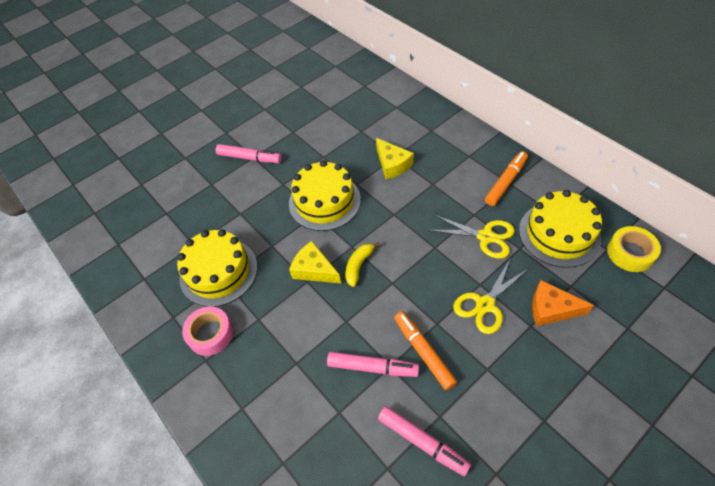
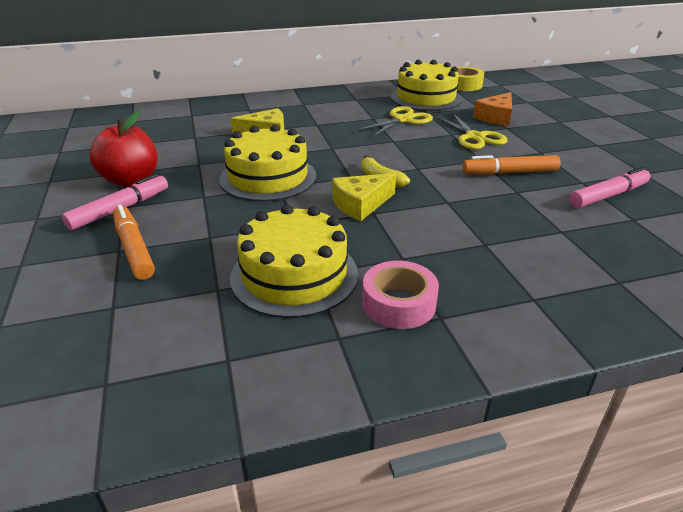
camera: 70 degrees left, 20 degrees down
(284, 140) = (131, 180): none -> red apple
(372, 367) = (514, 200): pink marker -> none
(505, 182) = (352, 100): orange marker -> orange marker (134, 249)

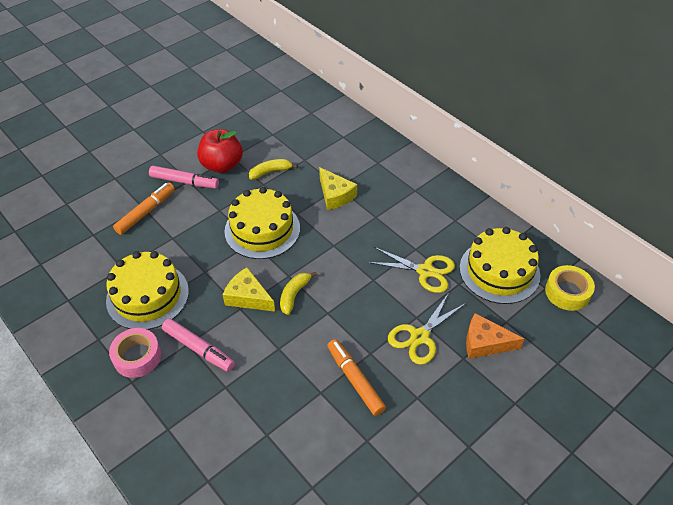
camera: 65 degrees right, 15 degrees up
(186, 156) = (270, 172): none -> yellow banana
(607, 196) = (348, 463): pink marker -> pink marker (198, 348)

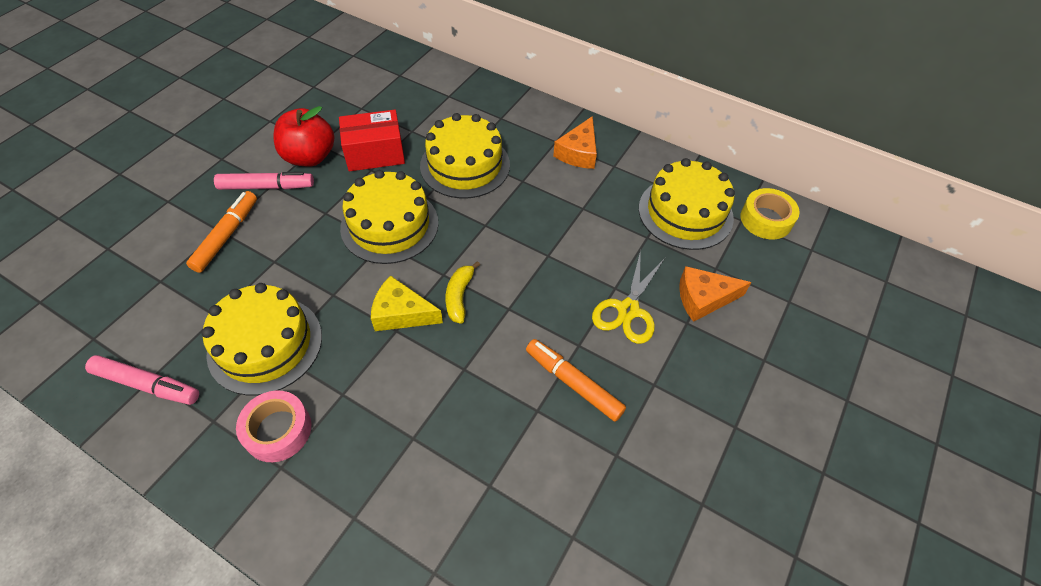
camera: 20 degrees left, 5 degrees up
(198, 348) = (359, 396): pink marker -> pink marker (146, 384)
(270, 172) = (375, 153): yellow banana -> red box
(335, 195) = (465, 165): yellow cheese -> yellow cake
(425, 271) = (604, 231): yellow scissors -> none
(430, 203) = (578, 152): none -> orange cheese

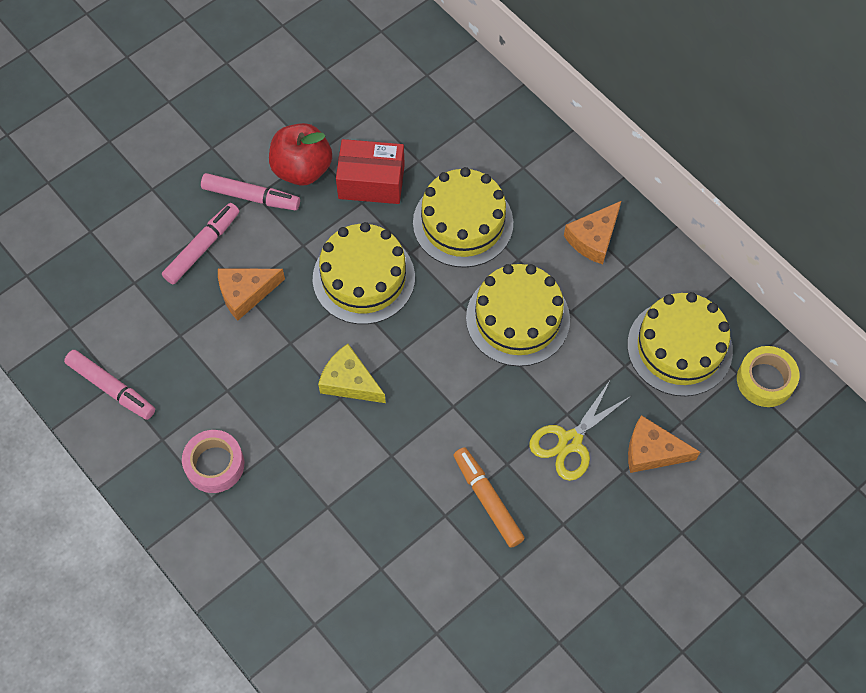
camera: 20 degrees right, 10 degrees up
(226, 236) = (202, 247): orange marker -> pink marker
(265, 344) = (218, 378): yellow cake -> yellow cake (517, 318)
(278, 263) = (245, 293): none -> orange cheese
(459, 296) = (409, 379): yellow banana -> none

